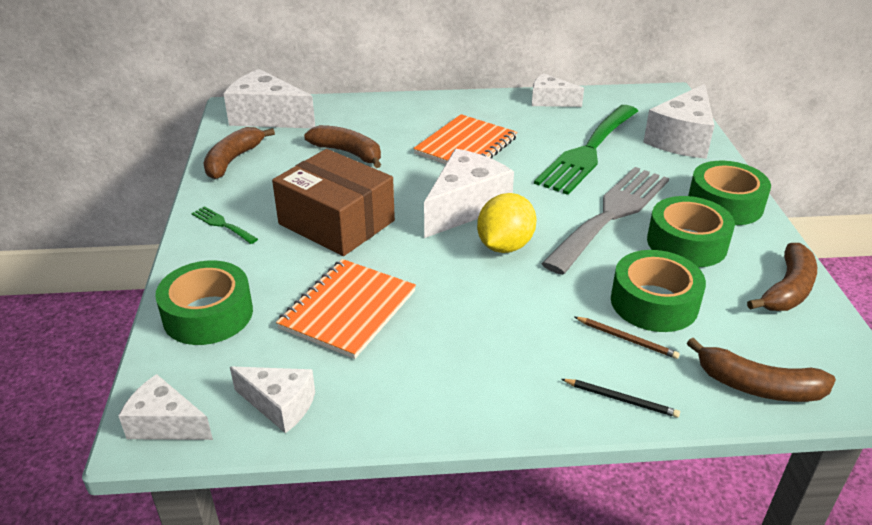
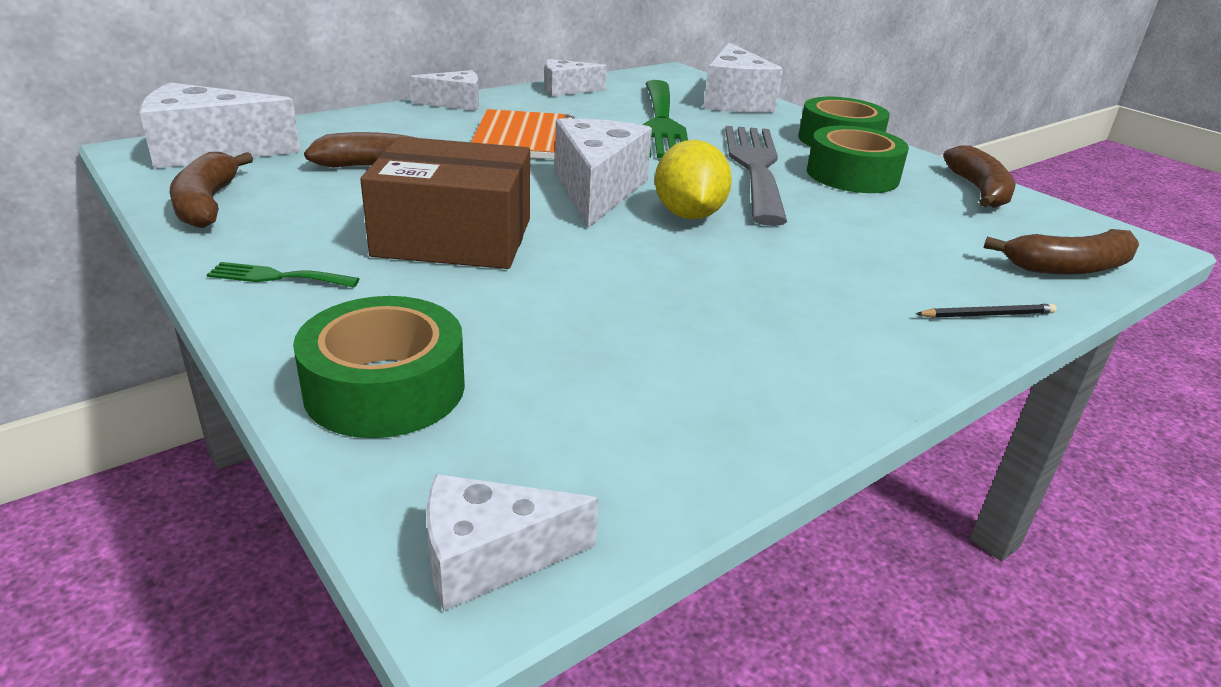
camera: 35 degrees left, 5 degrees down
(280, 405) = (638, 460): white cheese -> white cheese (455, 103)
(348, 310) = (589, 322): orange notebook -> none
(627, 339) = (916, 263): brown pencil -> none
(654, 302) = (894, 227): green tape -> none

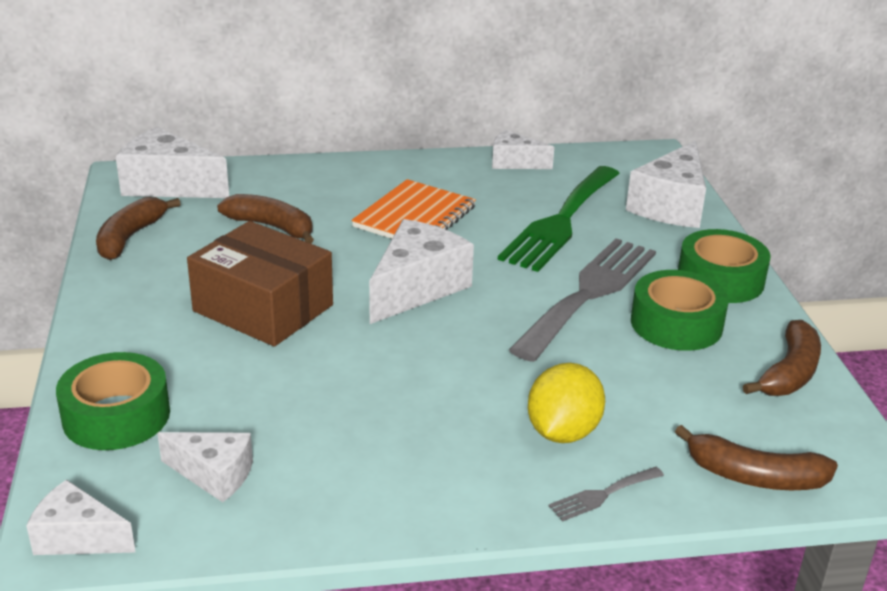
camera: 30 degrees right, 0 degrees up
(277, 277) = (124, 313): green fork -> none
(455, 103) = (396, 163): white cheese -> white cheese (214, 475)
(688, 215) = (465, 331): yellow lemon -> yellow lemon (563, 432)
(987, 315) = (602, 495): black pencil -> grey fork

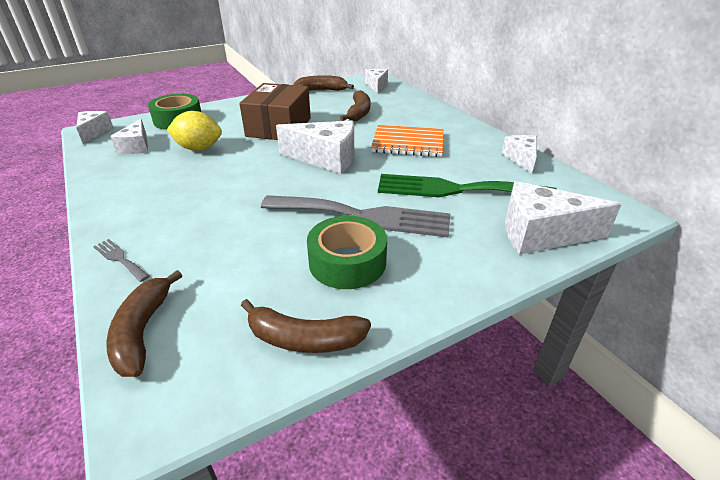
camera: 70 degrees right, 5 degrees up
(168, 185) = (376, 86): white cheese -> white cheese, size x0.60
(563, 432) = (187, 233): yellow lemon -> yellow lemon (199, 148)
(720, 279) = (437, 277): green tape -> none

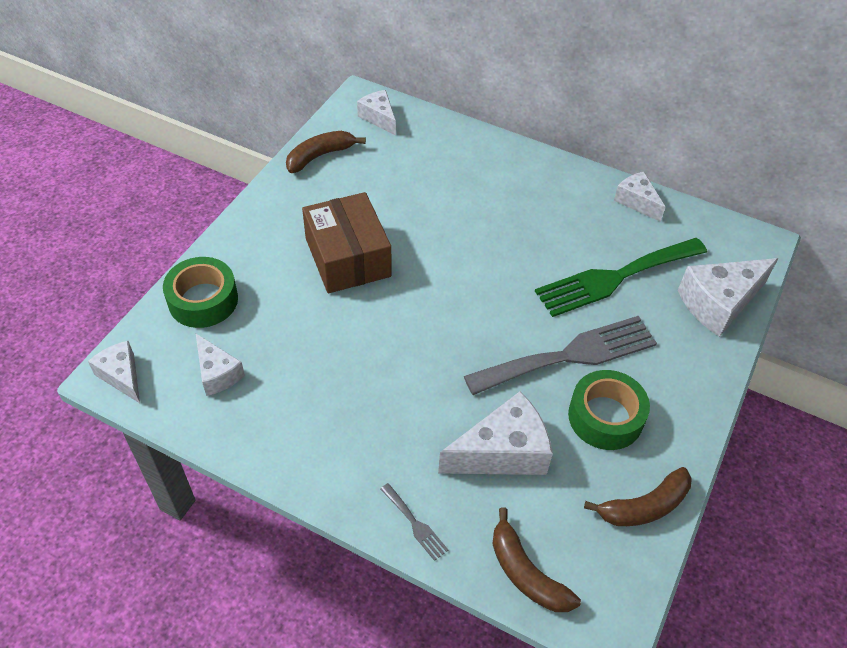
camera: 35 degrees left, 15 degrees up
(120, 259) = (415, 524): grey fork -> grey fork turned 135 degrees counterclockwise
(199, 148) = (298, 340): yellow lemon -> none
(326, 158) = (456, 289): white cheese -> white cheese (502, 452)
(359, 113) = (411, 187): brown banana -> none
(408, 143) = (513, 223): orange notebook -> none

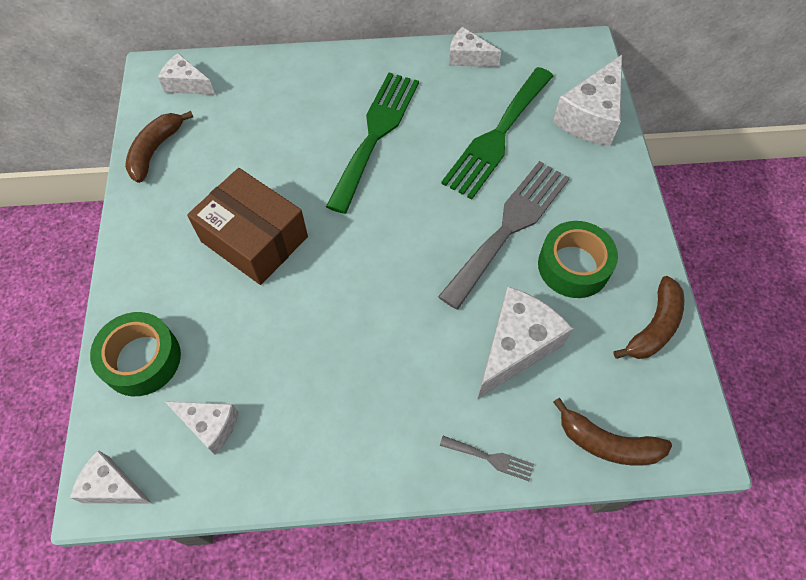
camera: 30 degrees left, 10 degrees up
(506, 225) = (375, 134): none -> green fork

